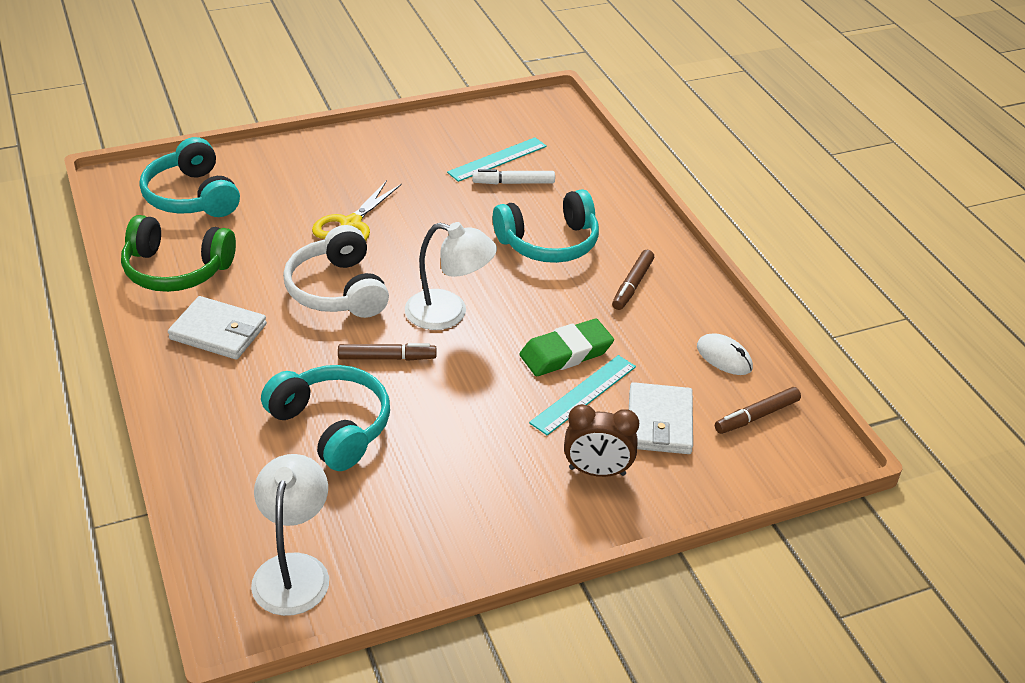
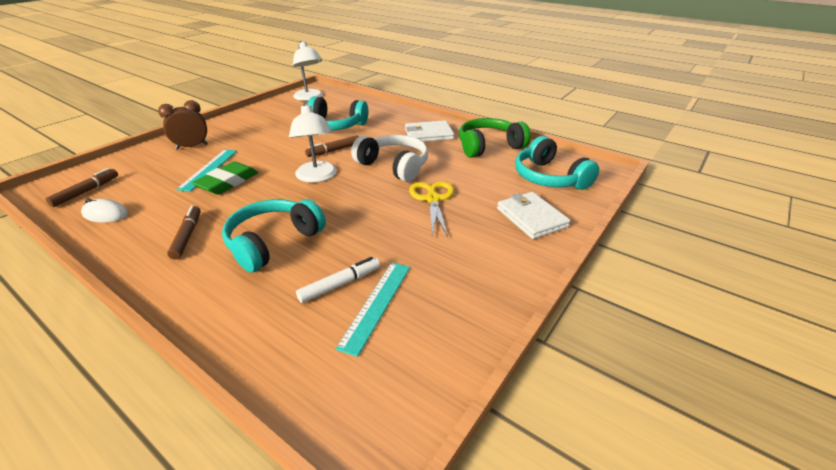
camera: 150 degrees right, 5 degrees down
(192, 196) = (549, 177): turquoise headphones -> turquoise headphones turned 150 degrees counterclockwise
(449, 313) = (317, 177): white lamp -> white lamp turned 90 degrees counterclockwise
(659, 422) = (157, 171): white wallet -> white wallet (531, 218)

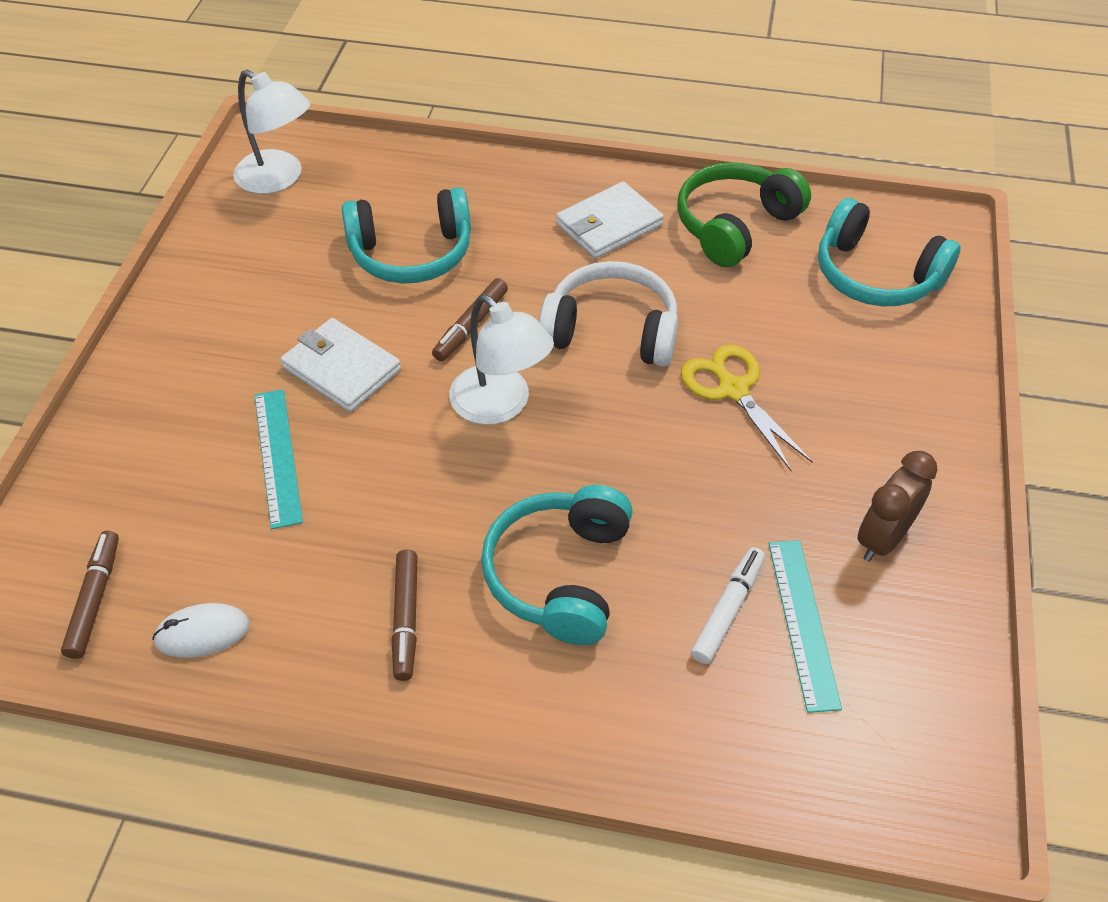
camera: 25 degrees left, 15 degrees up
(187, 236) = (406, 619): brown marker -> brown marker turned 150 degrees counterclockwise
(192, 146) = (175, 409): brown clock -> brown clock (882, 538)
(227, 182) = (350, 476): green eraser -> none
(531, 218) = (901, 377): white wallet -> white wallet (341, 369)

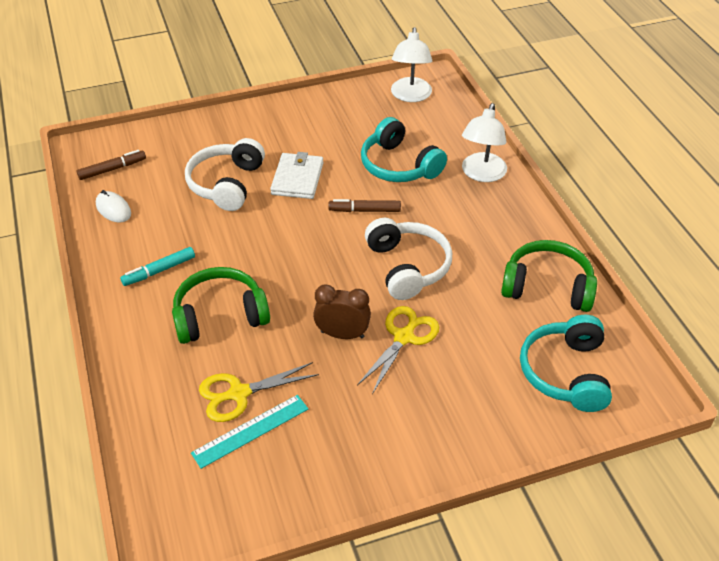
camera: 60 degrees right, 5 degrees down
(277, 456) = (226, 184): turquoise ruler -> white headphones
(406, 619) = (159, 271): brown marker -> turquoise marker
(500, 405) = (317, 246): white lamp -> white lamp (481, 174)
(559, 574) = (220, 315): turquoise headphones -> green headphones
(609, 225) = (494, 231): white wallet -> none
(727, 610) = (239, 393): white marker -> yellow scissors
(882, 538) = (337, 449): brown clock -> brown clock (342, 334)

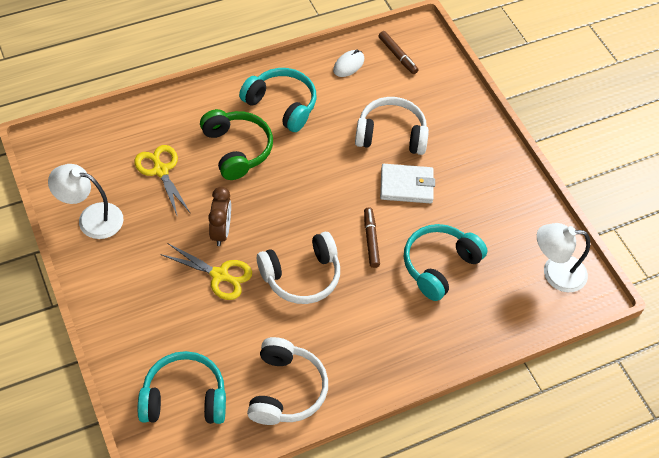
camera: 80 degrees right, 10 degrees up
(159, 271) = (281, 105): turquoise marker -> turquoise headphones
(250, 430) = (127, 181): turquoise ruler -> none
(481, 174) = (438, 338): white lamp -> white lamp (91, 218)
(547, 287) = (286, 390): green headphones -> white headphones

